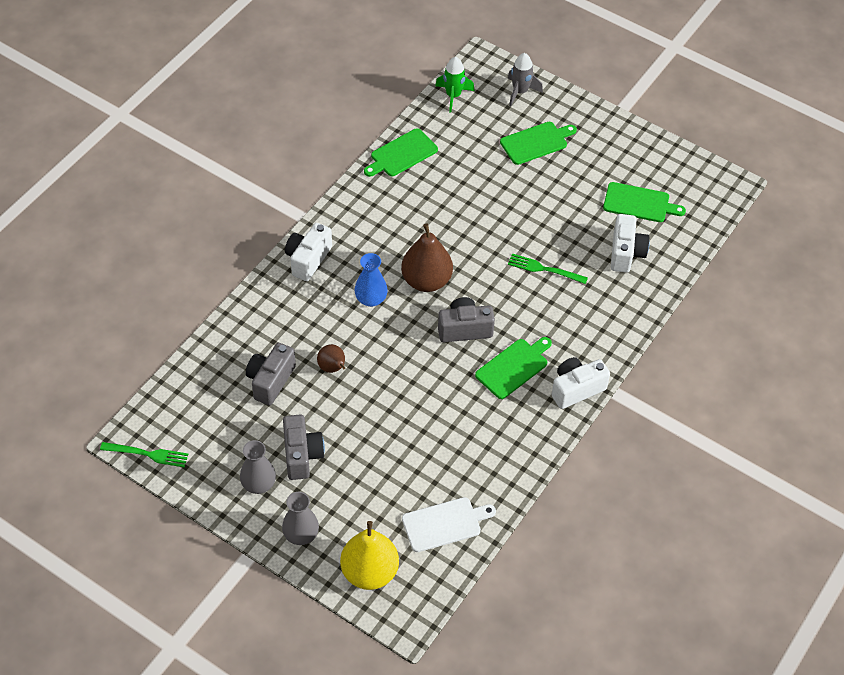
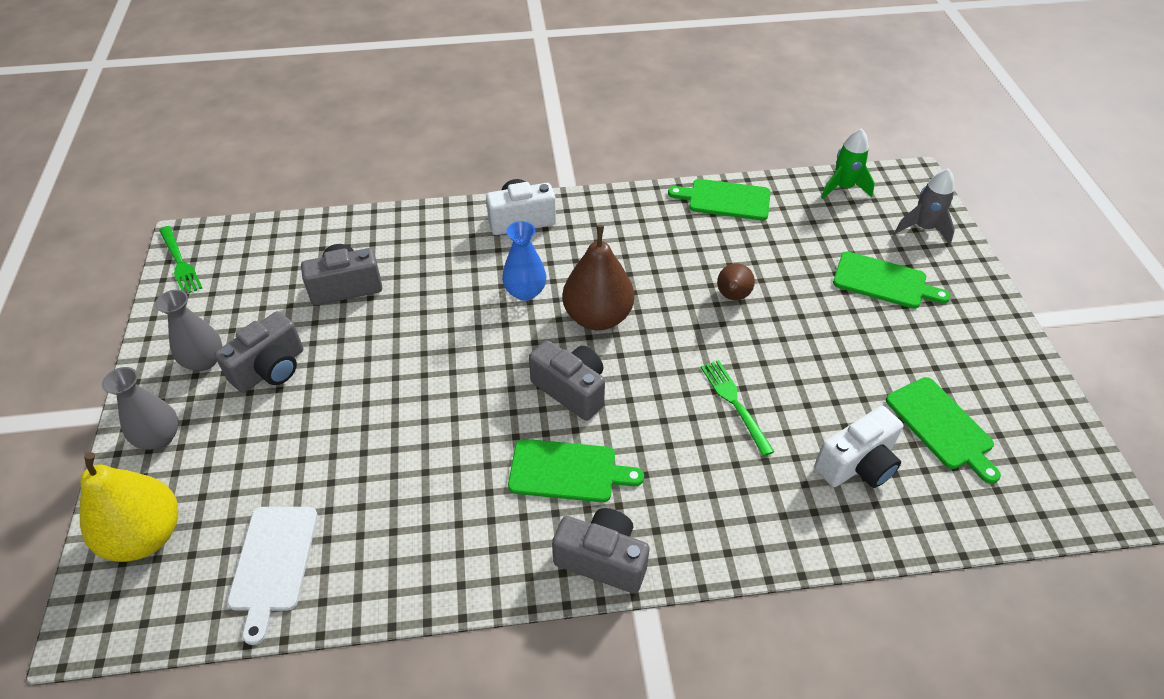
camera: 50 degrees right, 5 degrees down
(332, 368) = (407, 320): brown pear -> brown pear (732, 296)
(444, 524) = (273, 563): white cutting board -> white cutting board turned 60 degrees clockwise
(576, 389) = (602, 560): white camera -> grey camera

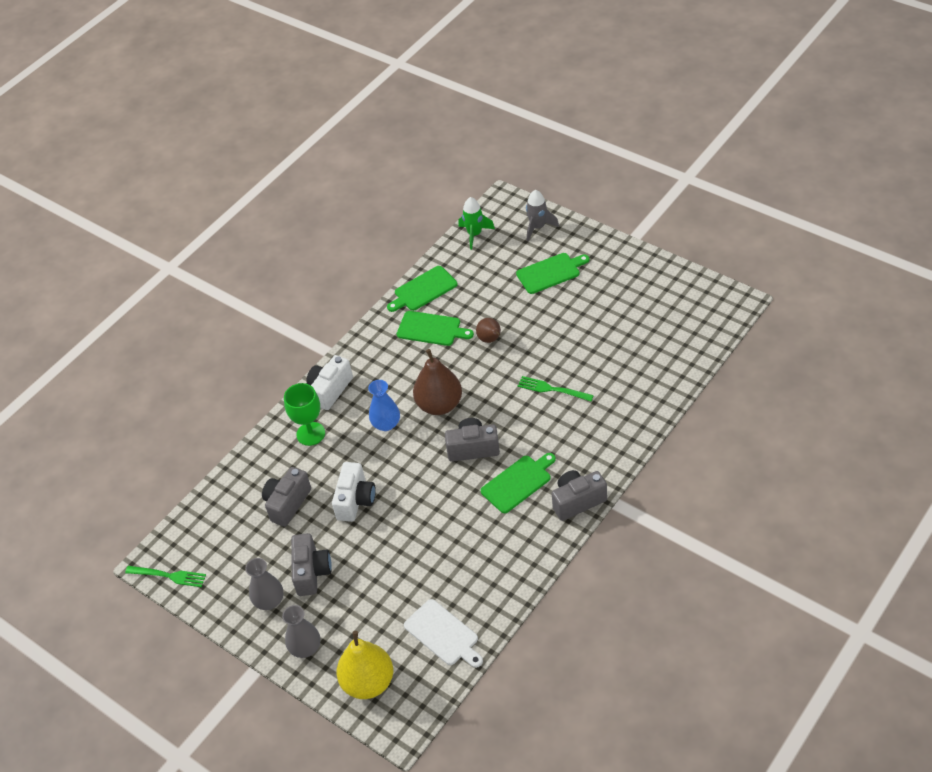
camera: 40 degrees left, 0 degrees up
(452, 243) = (310, 434): none -> green goblet
(857, 464) = (631, 371): white camera -> white camera (355, 501)
(941, 426) = (646, 324): green cutting board -> green cutting board (431, 329)

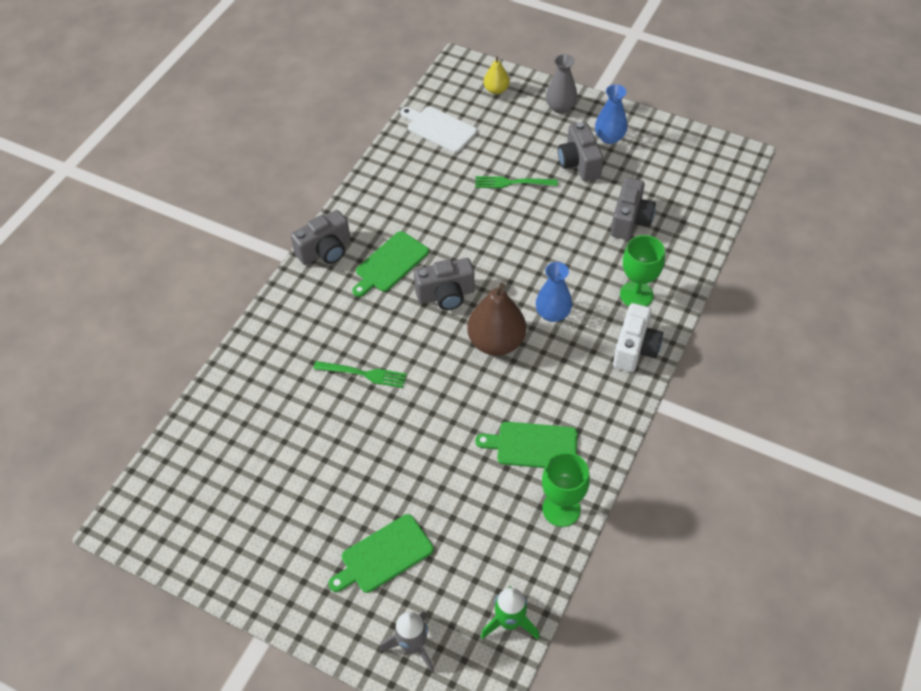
camera: 165 degrees right, 5 degrees up
(168, 576) = (717, 147): green fork -> green fork (512, 183)
(269, 601) = (609, 137): grey vase -> blue vase
(355, 501) = (559, 230): white camera -> none
(368, 682) = (496, 90): yellow pear -> yellow pear, size x0.53
(423, 290) = (561, 509): green cutting board -> green goblet
(490, 339) = (451, 436): brown pear -> none

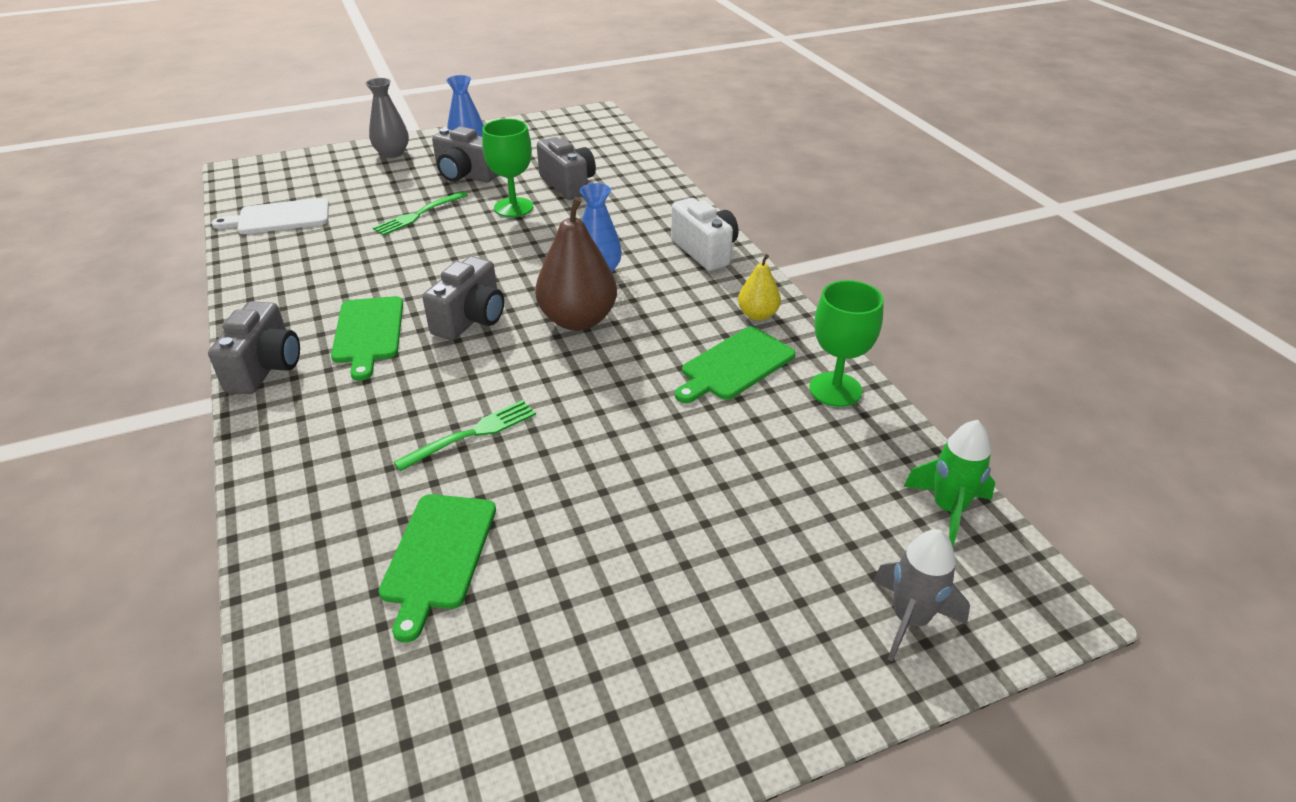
camera: 50 degrees left, 15 degrees down
(383, 555) = (746, 568): green cutting board -> green cutting board (438, 555)
(496, 90) = (307, 170): yellow pear -> yellow pear (757, 315)
(636, 294) = (649, 221): green goblet -> green goblet (513, 207)

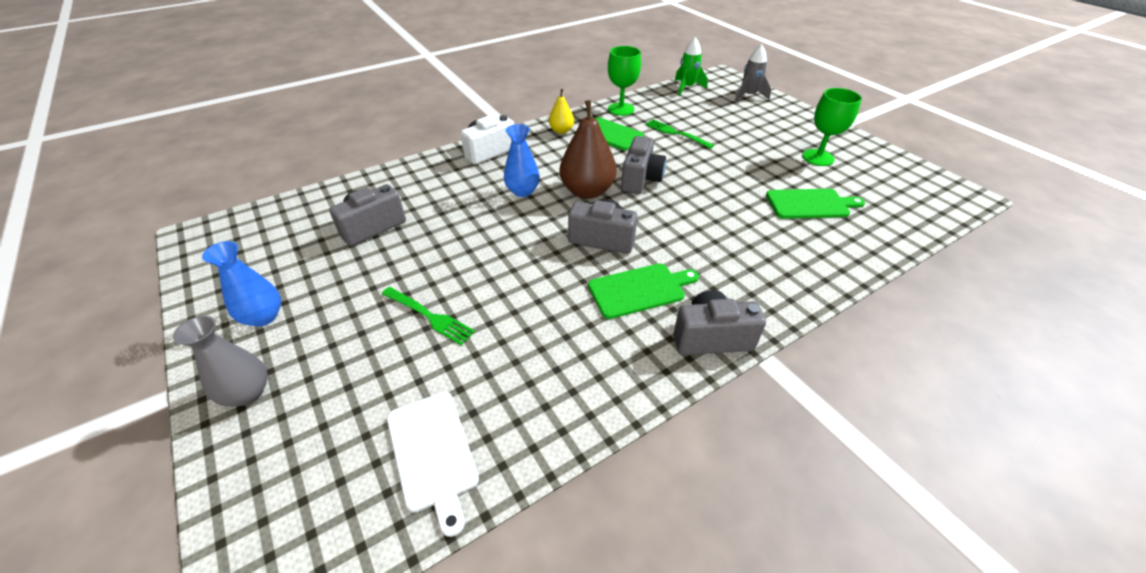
camera: 100 degrees left, 5 degrees up
(465, 175) = (336, 302): grey camera -> grey camera (640, 179)
(472, 434) = (719, 212): green fork -> green fork (676, 133)
(513, 207) = (417, 252): green goblet -> green goblet (818, 157)

